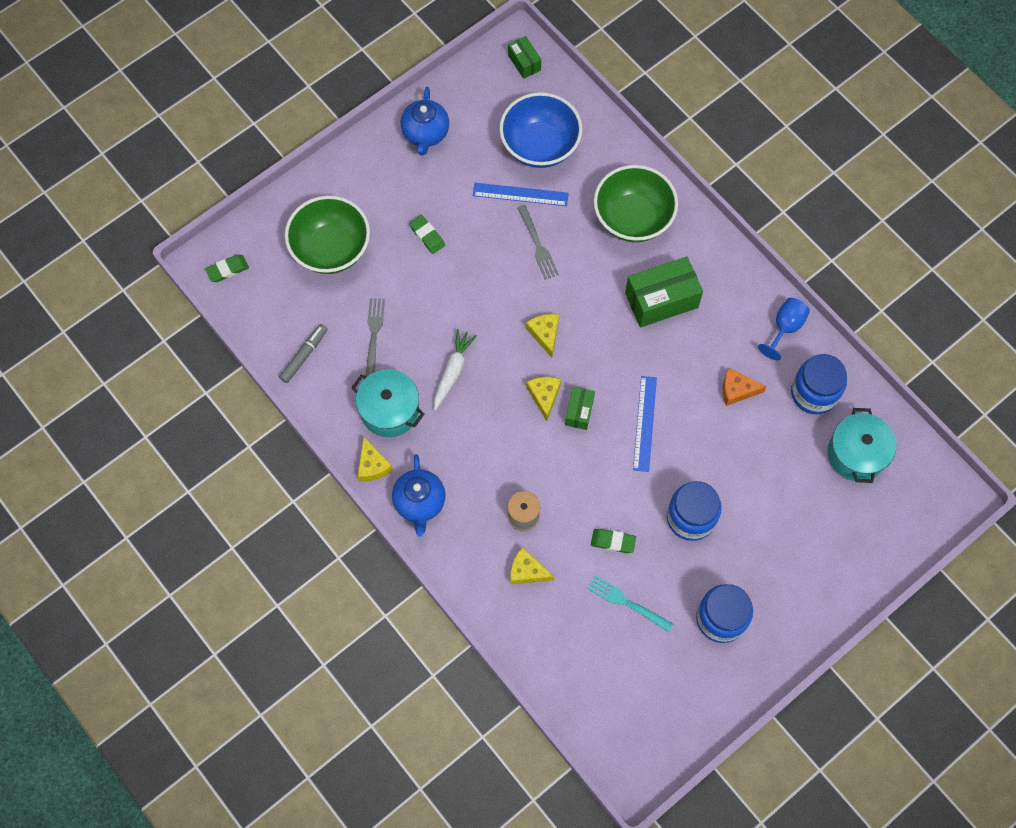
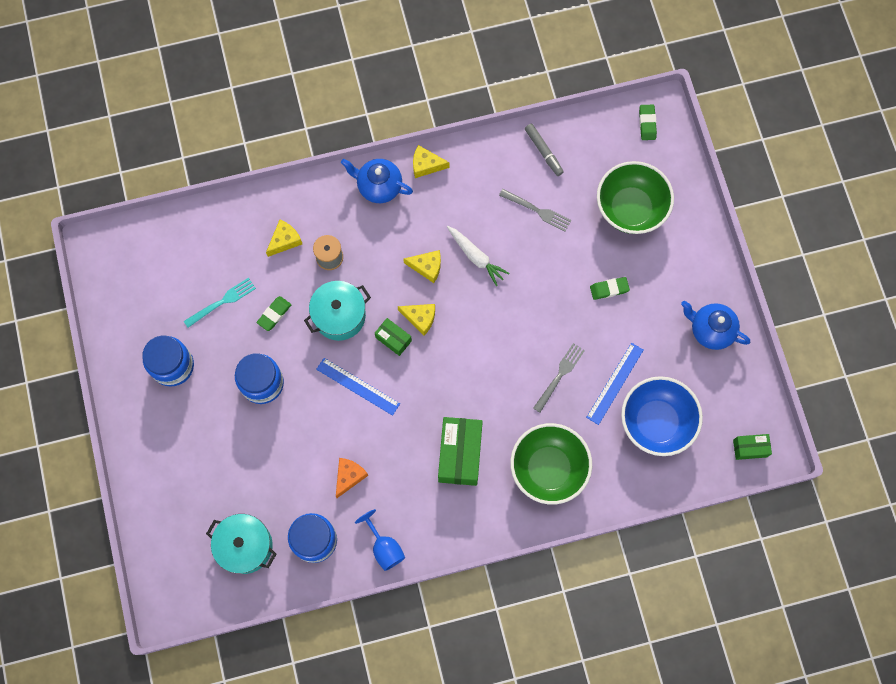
camera: 115 degrees right, 5 degrees up
(389, 410) = (465, 196): turquoise pot -> turquoise pot (339, 316)
(537, 245) = (559, 375): grey fork -> grey fork turned 120 degrees clockwise
(545, 334) = (474, 343): yellow cheese -> yellow cheese (427, 267)

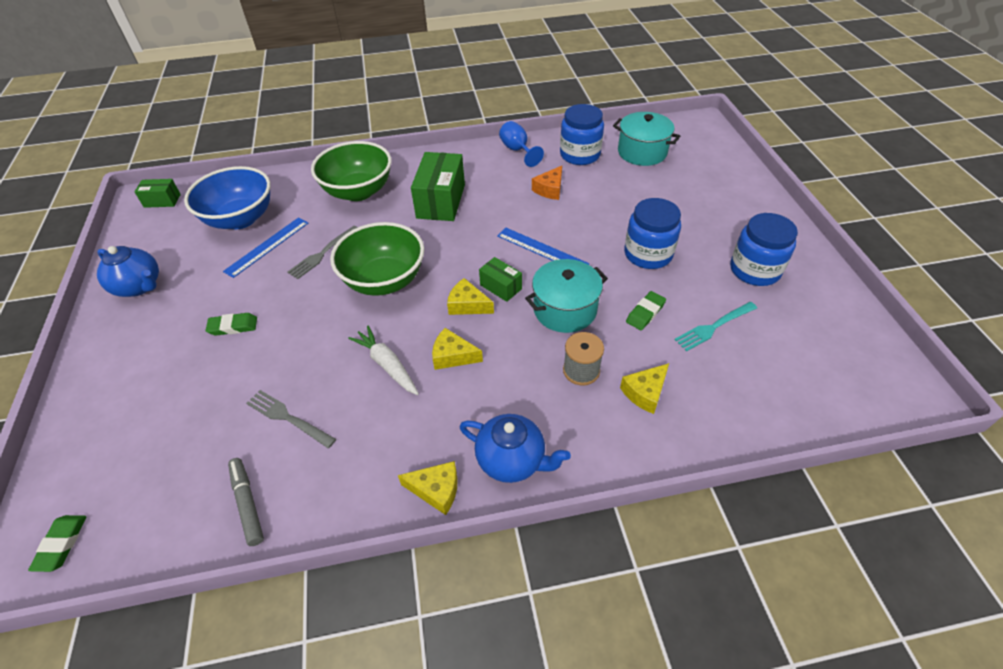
camera: 175 degrees left, 25 degrees down
(630, 209) = (159, 416): green bowl -> green bowl (384, 280)

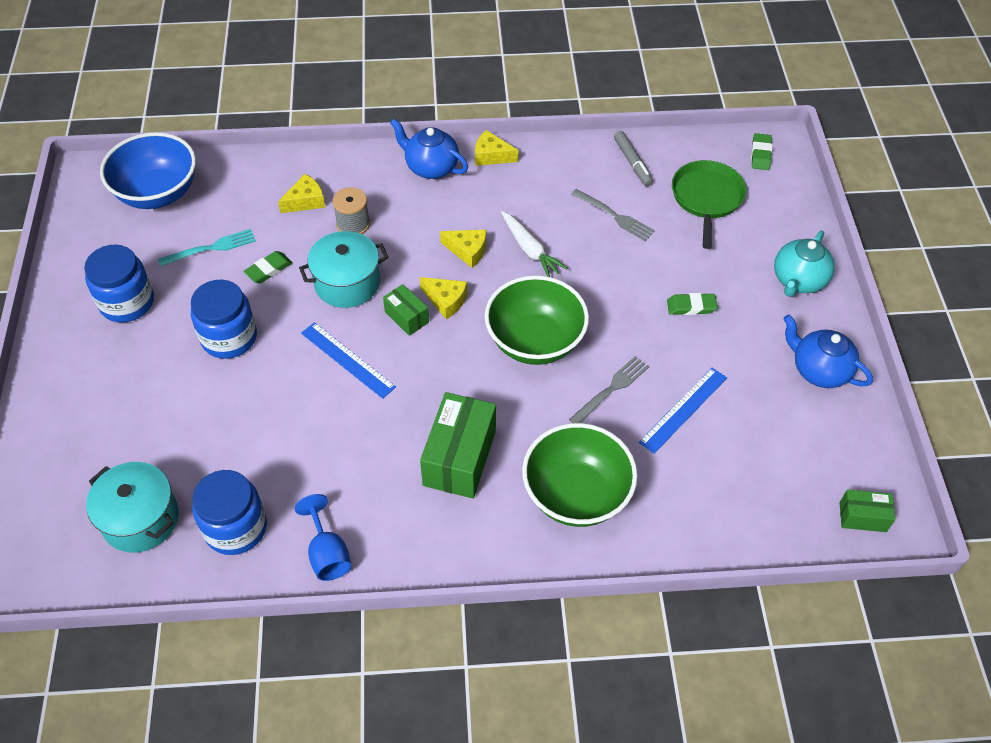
camera: 175 degrees left, 5 degrees up
(112, 365) = (798, 281): none -> turquoise teapot
(168, 458) = (706, 198): none -> green pan
(240, 219) = (733, 464): blue bowl -> blue bowl (158, 193)
(550, 189) = (305, 459): orange cheese -> none

